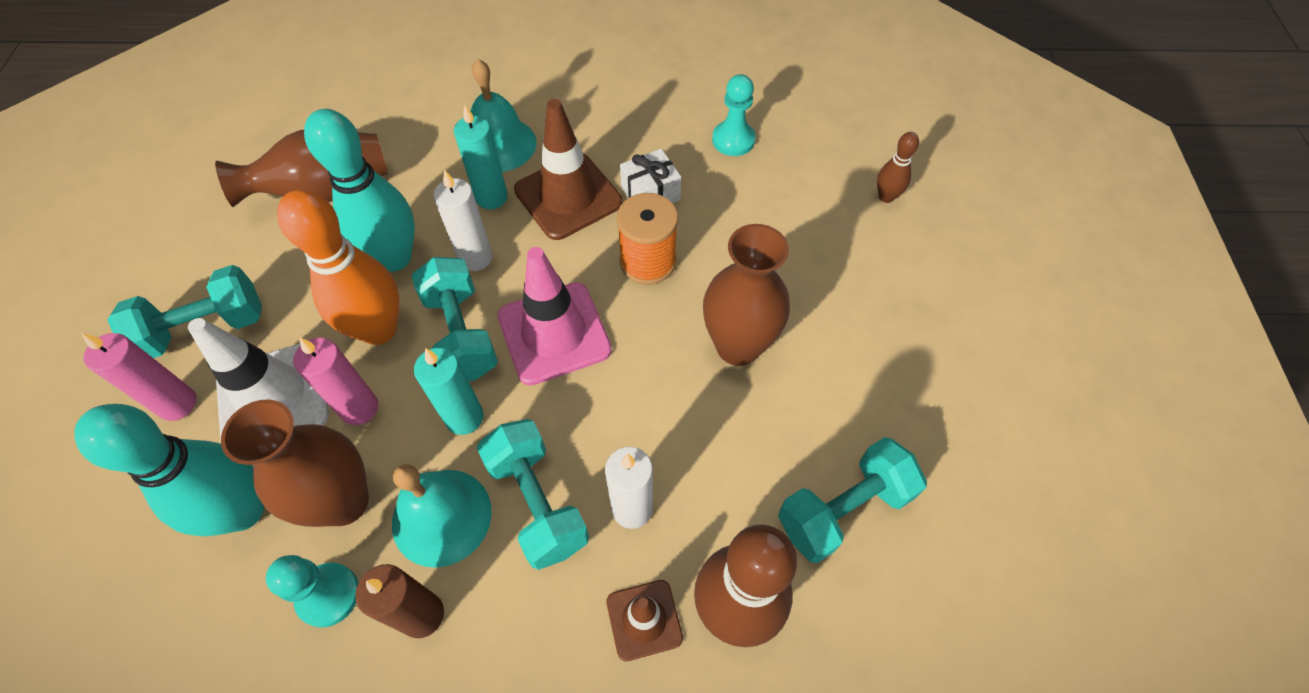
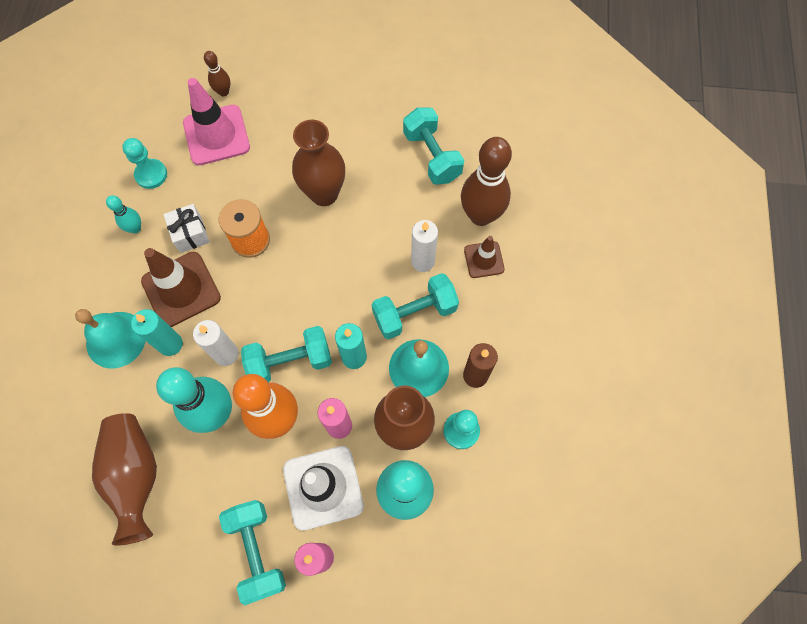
camera: 85 degrees left, 10 degrees up
(554, 333) = (298, 301): pink traffic cone -> pink traffic cone (216, 135)
(652, 137) = (135, 228): none -> turquoise bowling pin

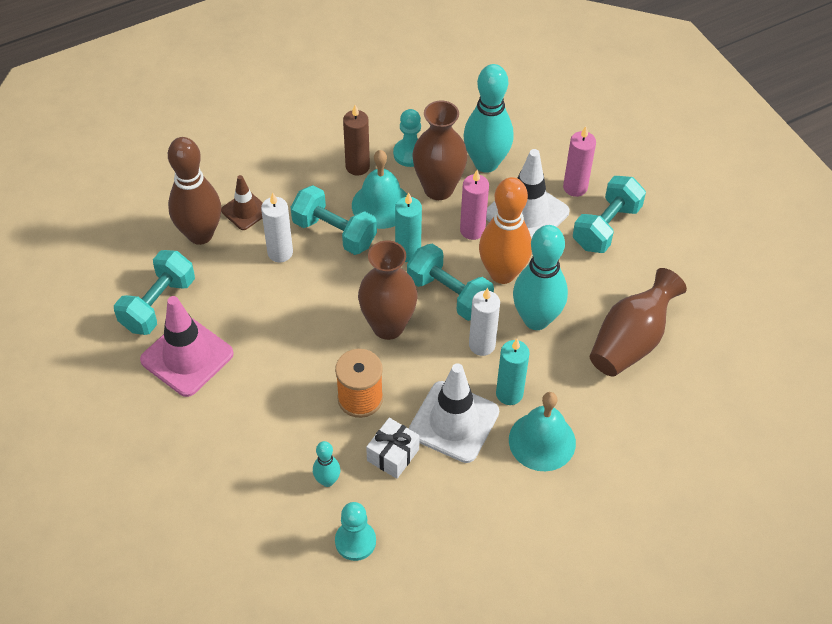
camera: 125 degrees left, 15 degrees down
(135, 228) = (425, 509): turquoise bowling pin -> turquoise bowling pin (327, 481)
(181, 289) = (453, 422): brown traffic cone -> white traffic cone
(216, 135) = (263, 512): pink traffic cone -> pink traffic cone (187, 357)
(223, 92) = (201, 545): brown bowling pin -> none
(324, 194) = (264, 368): brown vase -> brown vase (388, 326)

